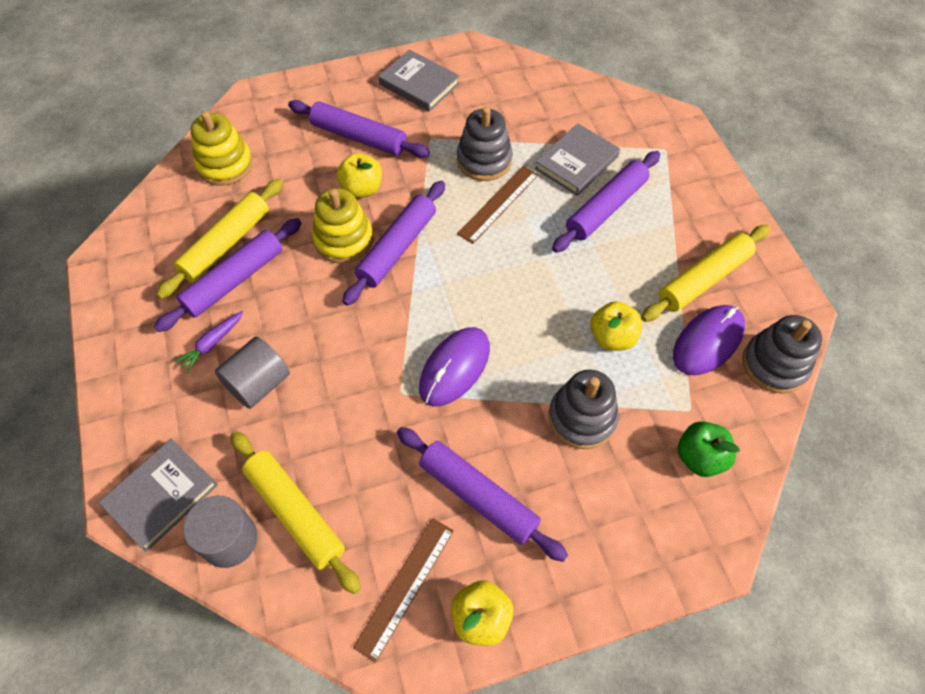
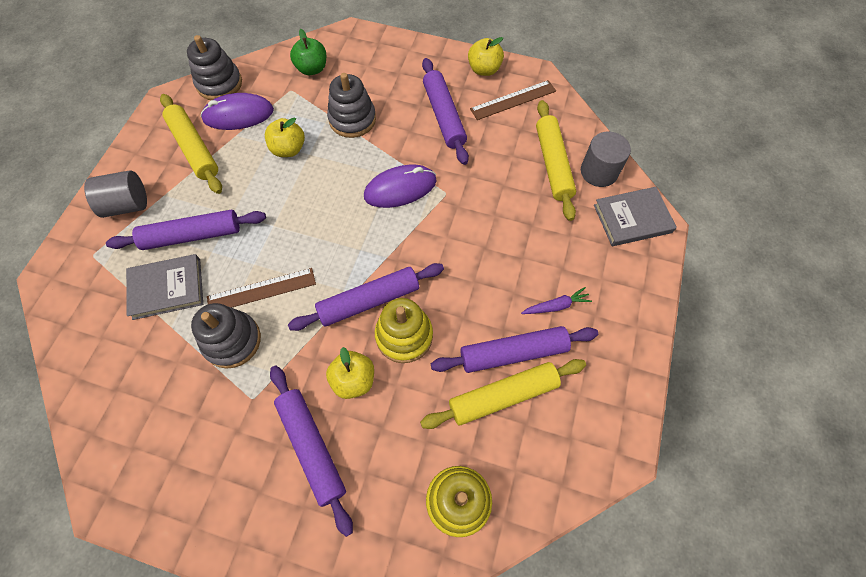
camera: 145 degrees left, 5 degrees up
(258, 384) = (536, 254): grey cylinder -> grey cylinder (127, 205)
(419, 84) = (200, 483): grey book -> none
(704, 279) = (194, 148): yellow rolling pin -> yellow rolling pin turned 60 degrees clockwise

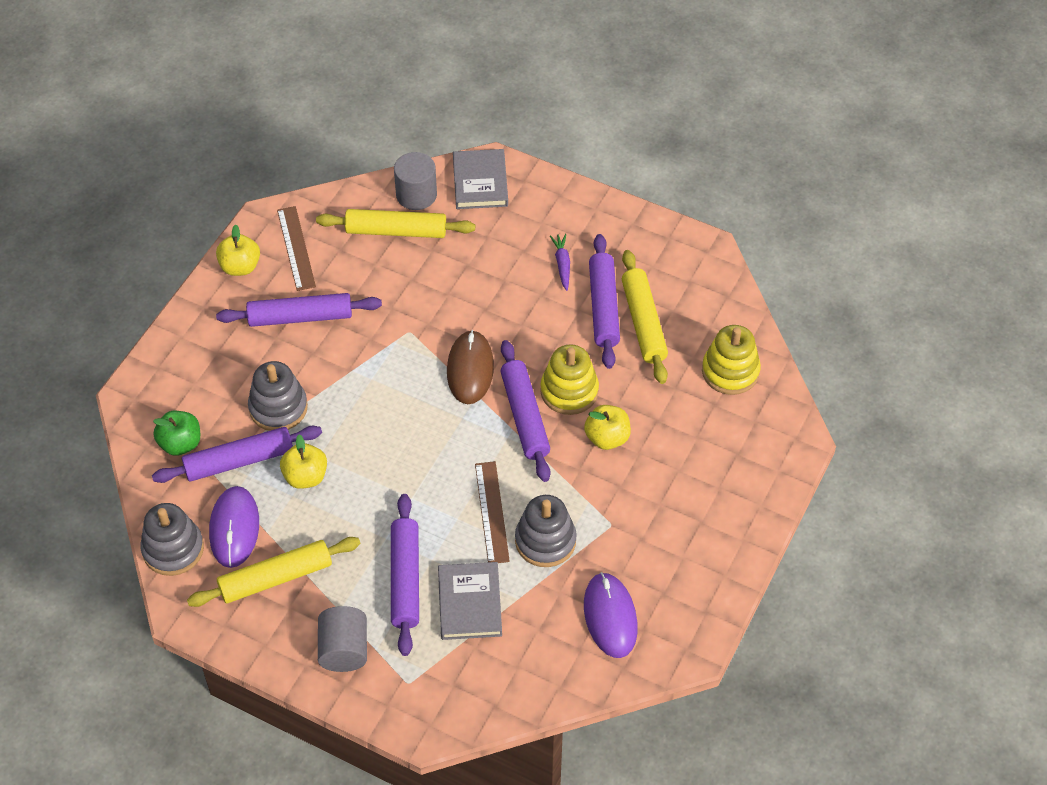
camera: 80 degrees left, 10 degrees down
(312, 447) = (667, 477): purple rolling pin -> purple rolling pin (239, 461)
(400, 188) = (392, 372): purple mouse -> purple mouse (610, 617)
(414, 247) = (470, 369): none -> brown mouse

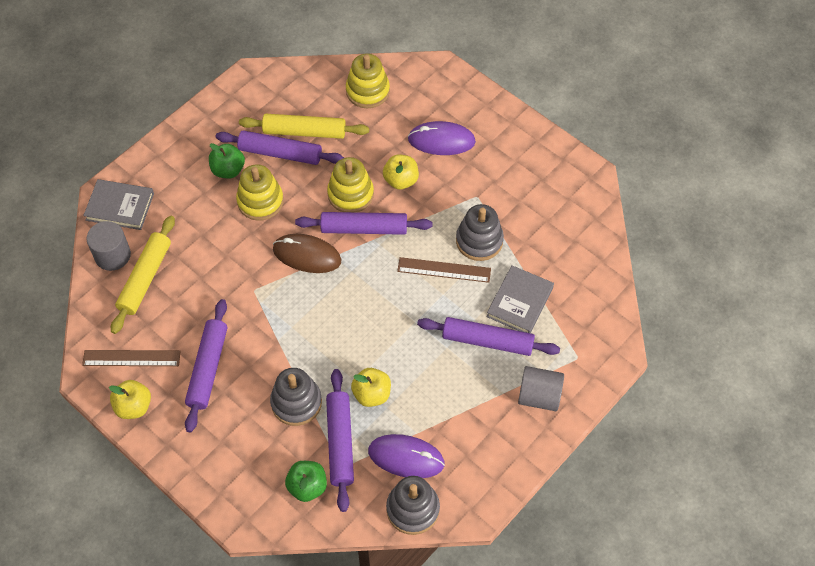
camera: 75 degrees left, 5 degrees up
(275, 578) = (461, 434): yellow rolling pin -> none
(470, 603) = (519, 302): grey book -> grey book turned 75 degrees counterclockwise
(529, 306) = (260, 201): none -> yellow stacking toy
(562, 264) = (228, 170): purple carrot -> green apple
(610, 617) = (553, 216): purple mouse -> purple mouse (441, 140)

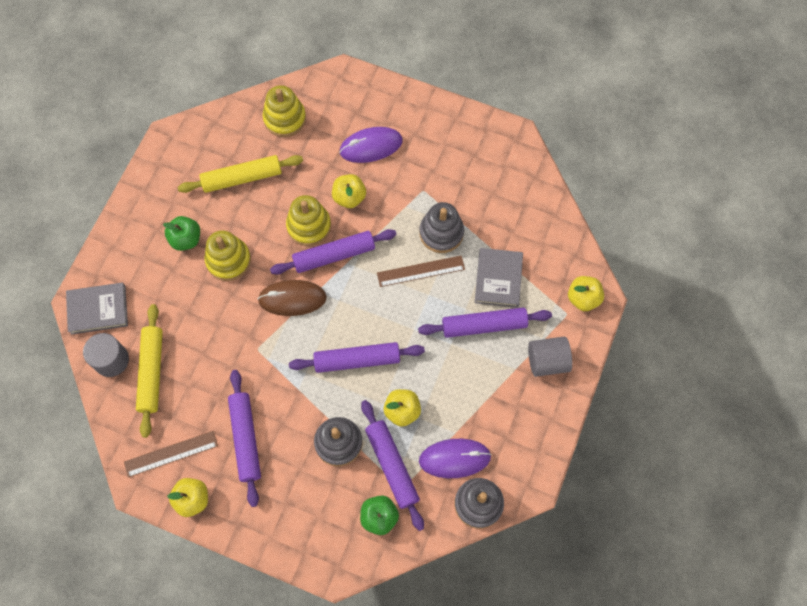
camera: 20 degrees left, 10 degrees up
(280, 153) = (228, 206): purple rolling pin -> purple rolling pin (357, 360)
(600, 348) = (583, 298): none -> yellow apple

